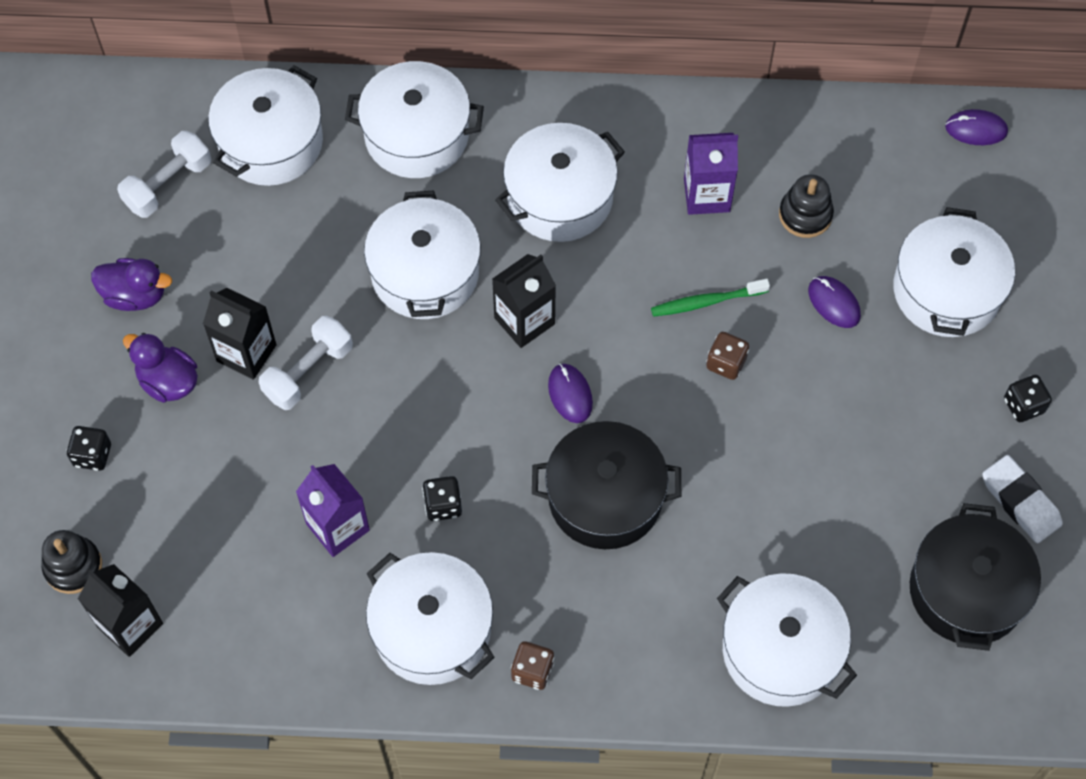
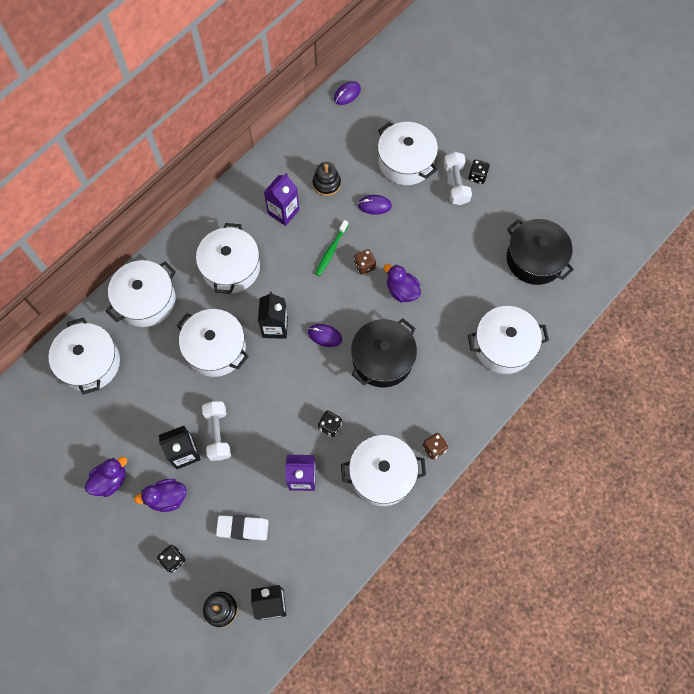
camera: 50 degrees left, 5 degrees up
(168, 185) = (68, 423): white dumbbell -> white dumbbell (456, 184)
(734, 443) = (402, 291): none -> purple duck
(1020, 502) = (515, 210): white eraser -> white eraser (243, 528)

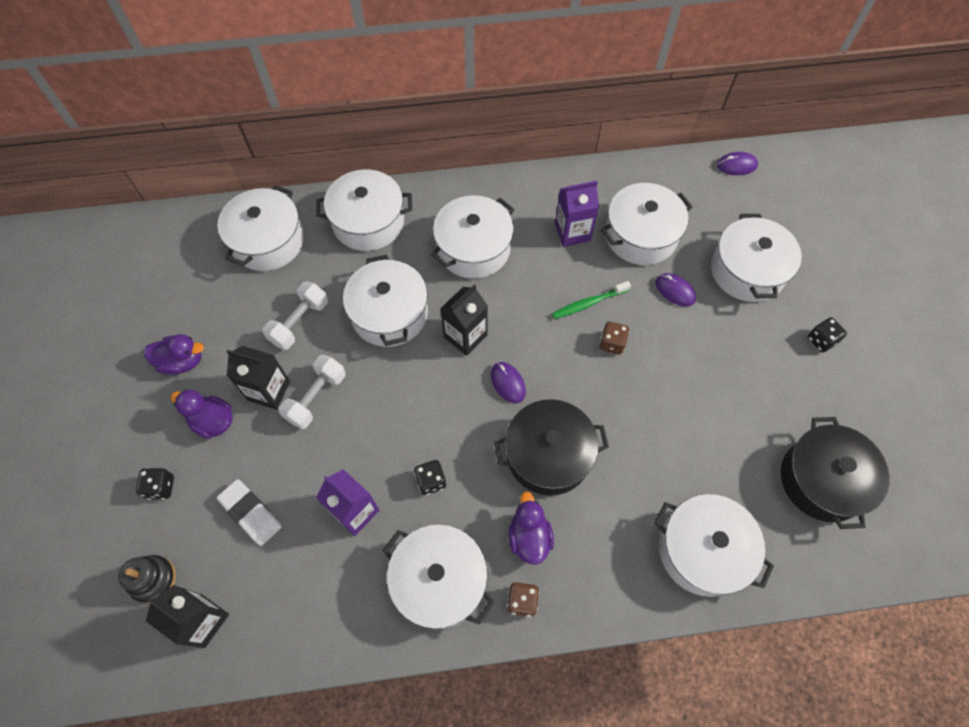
camera: 40 degrees right, 5 degrees down
(326, 184) = (641, 235): black stacking toy -> white pot
(402, 291) = (631, 399): purple duck -> purple duck (529, 537)
(456, 184) = (788, 331): white dumbbell -> white dumbbell (299, 322)

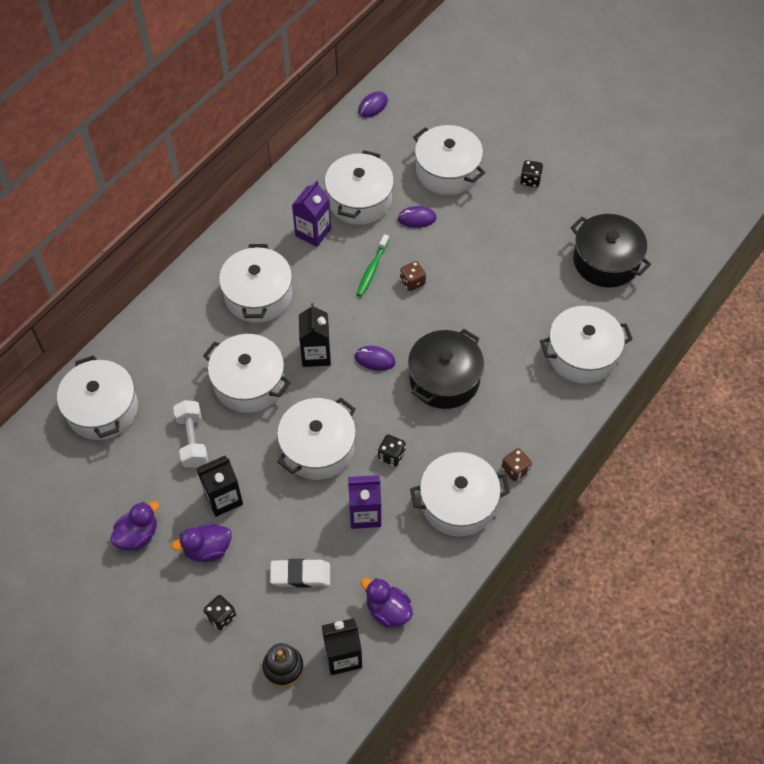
camera: 45 degrees left, 5 degrees down
(316, 397) = (261, 474): white dumbbell -> none
(368, 222) = (162, 337): white pot -> white pot (318, 448)
(529, 537) = (482, 433): purple duck -> purple duck (388, 610)

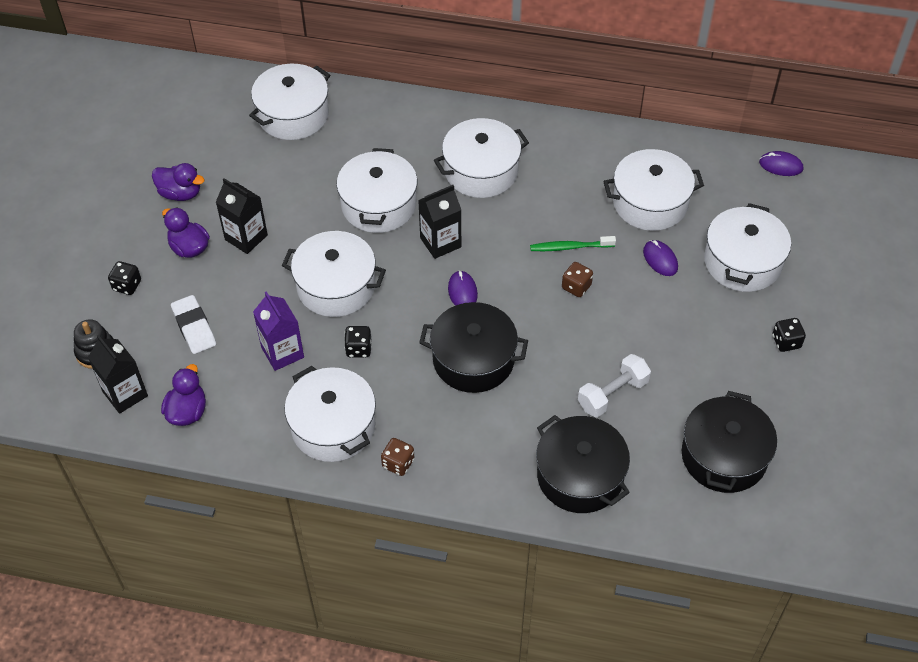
camera: 65 degrees right, 5 degrees down
(192, 440) = (294, 190): white dumbbell -> white dumbbell (612, 394)
(313, 232) = (583, 182): purple carton -> none
(582, 354) = (580, 476): white pot -> black pot

